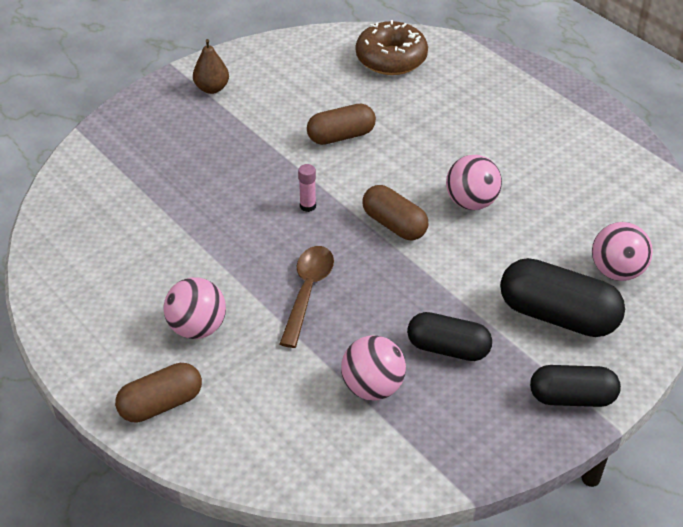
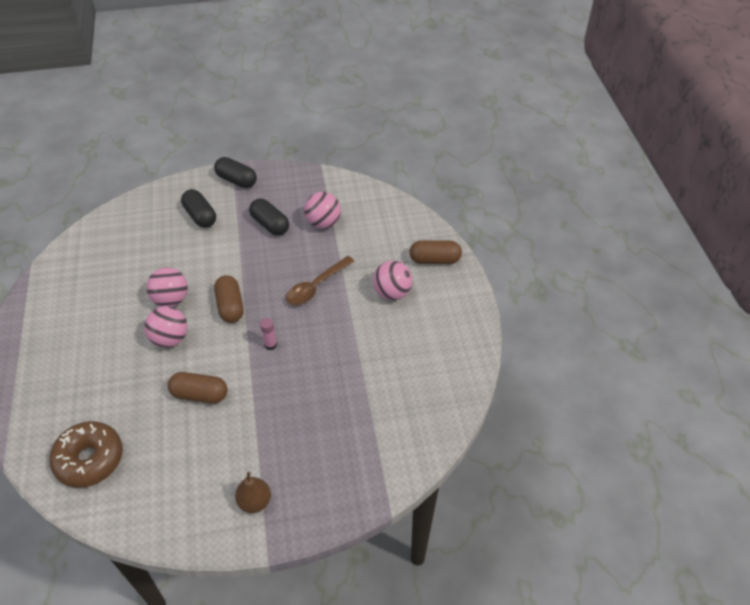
camera: 150 degrees left, 5 degrees up
(558, 315) = (200, 216): black capsule -> black capsule, size x0.67
(616, 271) = (144, 224): pink ball -> pink ball (170, 339)

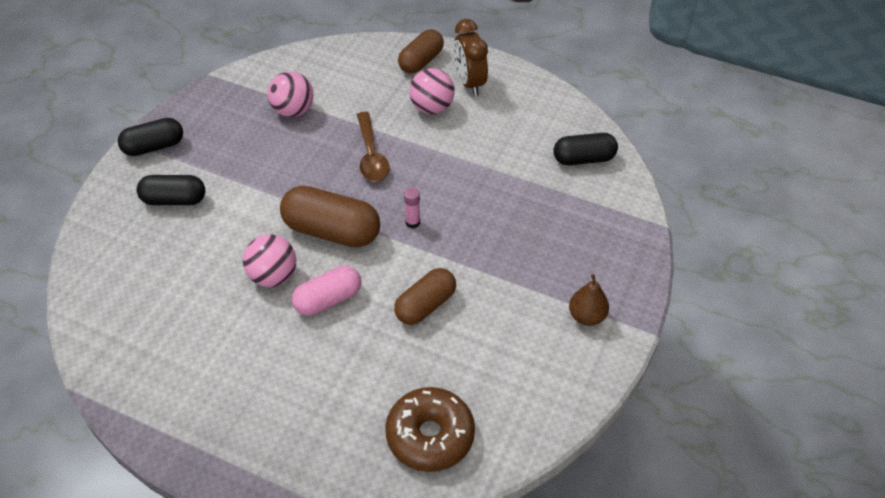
camera: 55 degrees left, 0 degrees up
(170, 339) = (328, 300): pink ball -> pink capsule
(230, 306) = (331, 231): brown capsule -> brown capsule, size x1.50
(270, 224) = (251, 150): black capsule -> black capsule (583, 159)
(438, 300) = (469, 83): none -> brown clock

